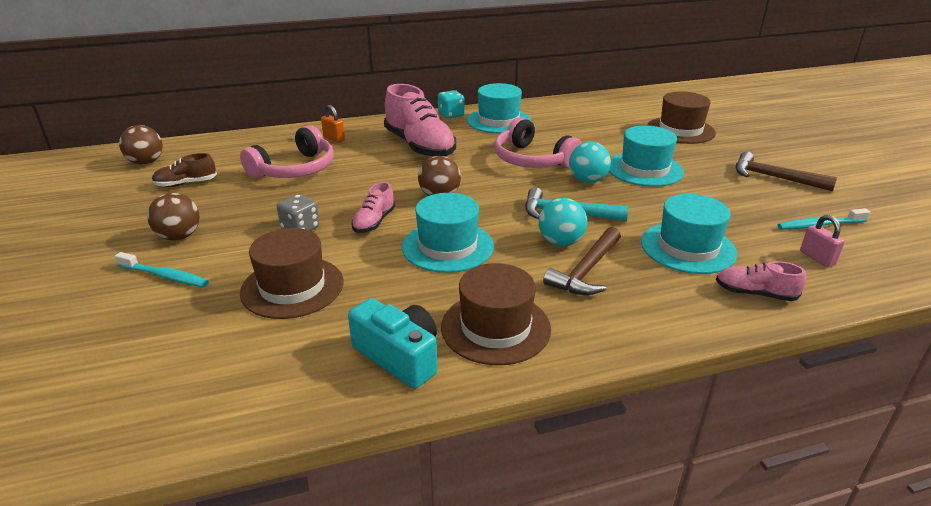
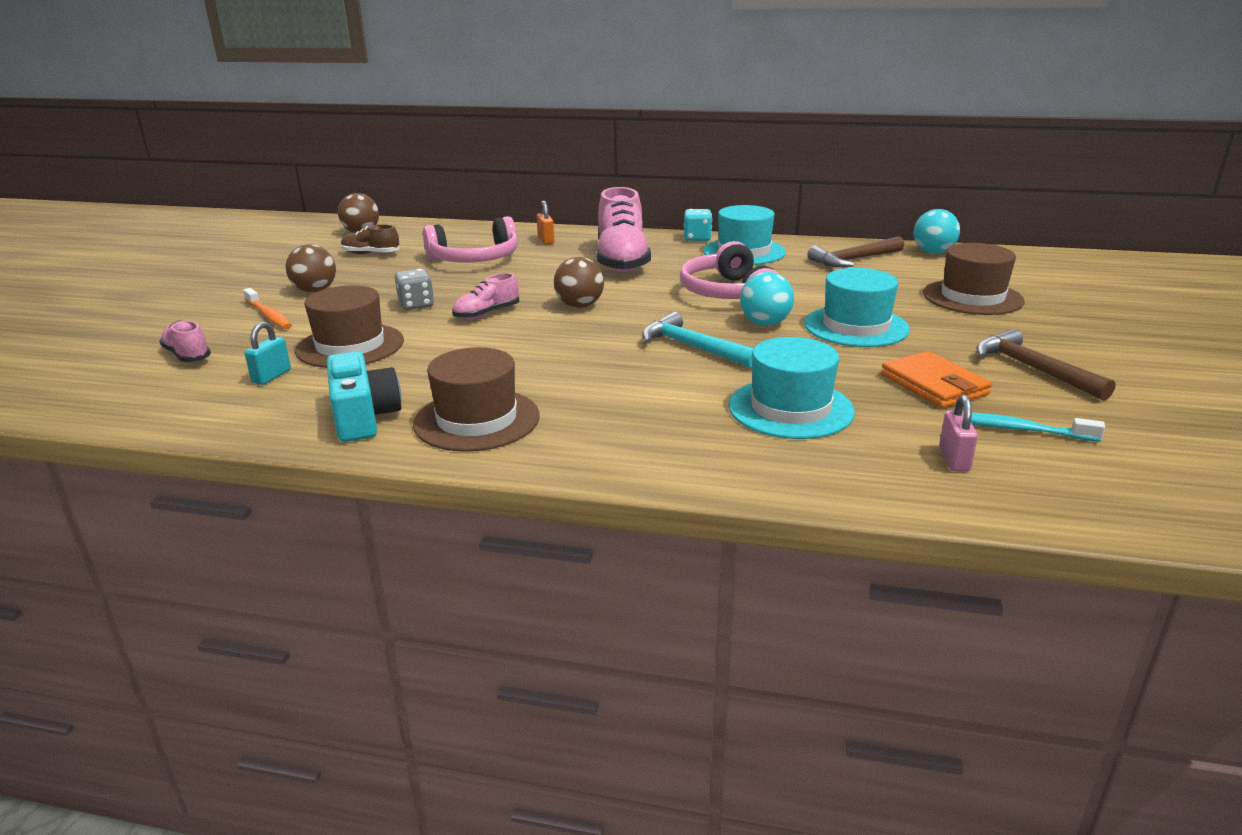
camera: 30 degrees right, 5 degrees down
(165, 276) = (269, 315): turquoise toothbrush -> orange toothbrush
(256, 342) = (272, 376): none -> turquoise padlock
(447, 246) = (526, 347): turquoise hat -> none
(560, 242) = (647, 370): turquoise ball -> turquoise ball (933, 252)
(586, 270) = (638, 399): brown hammer -> brown hammer (854, 260)
(740, 204) = (934, 385): none -> orange wallet
(755, 293) = (806, 469): pink shoe -> pink shoe (187, 355)

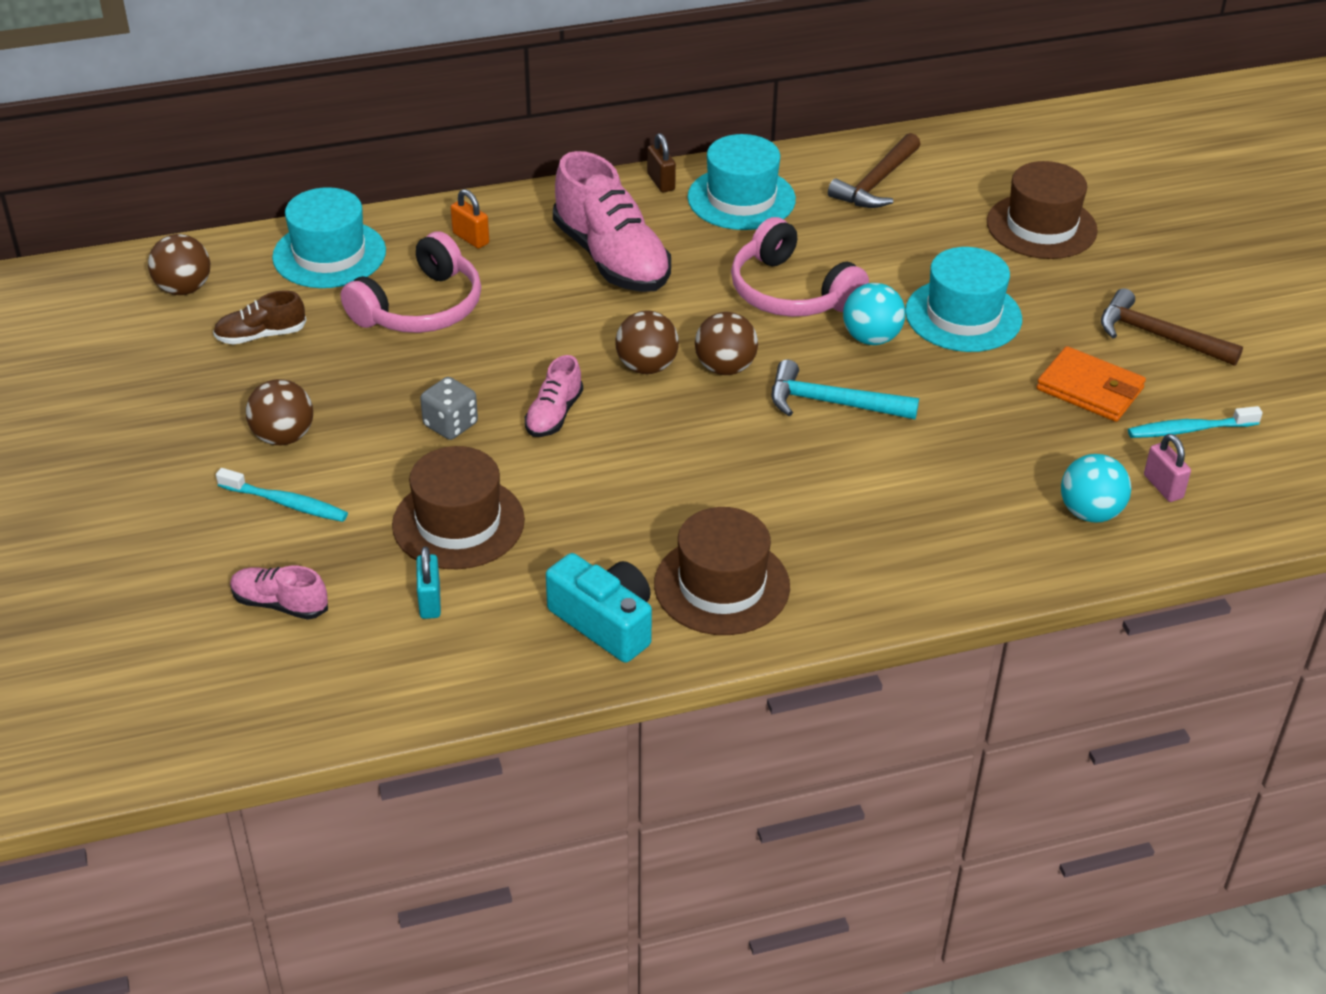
camera: 30 degrees left, 15 degrees up
(269, 315) = (286, 503): orange toothbrush -> turquoise toothbrush
(634, 316) = (725, 368): none -> brown ball
(697, 238) = (661, 182): turquoise dice -> brown padlock
(790, 408) = (991, 467): turquoise hat -> turquoise hat (329, 254)
(933, 252) = (950, 143): turquoise ball -> turquoise ball (1090, 512)

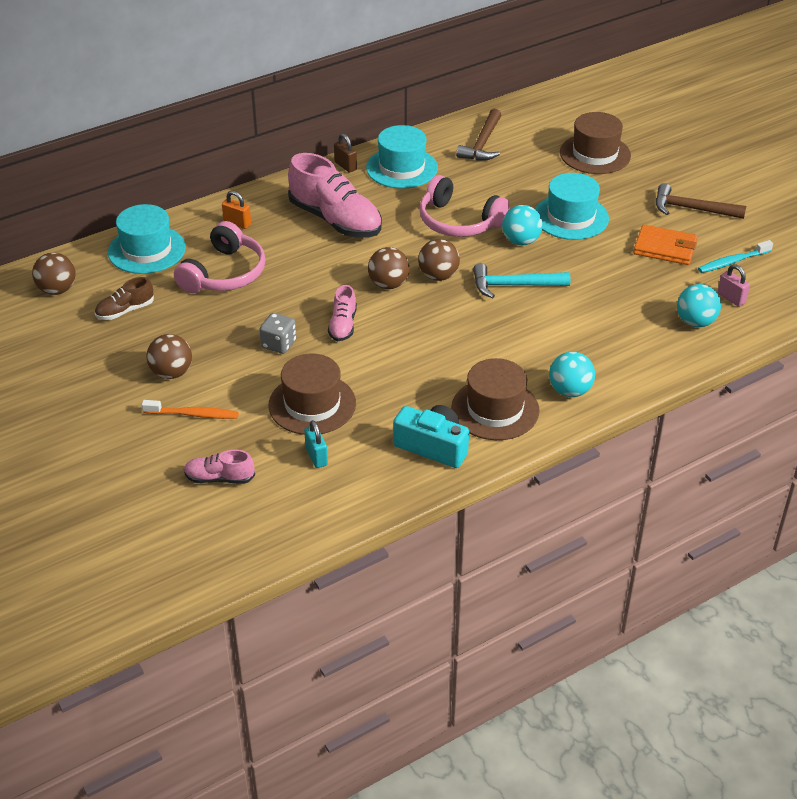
camera: 15 degrees left, 0 degrees up
(286, 503) = (193, 414): turquoise toothbrush -> orange toothbrush
(848, 580) = (570, 391): none -> turquoise ball

